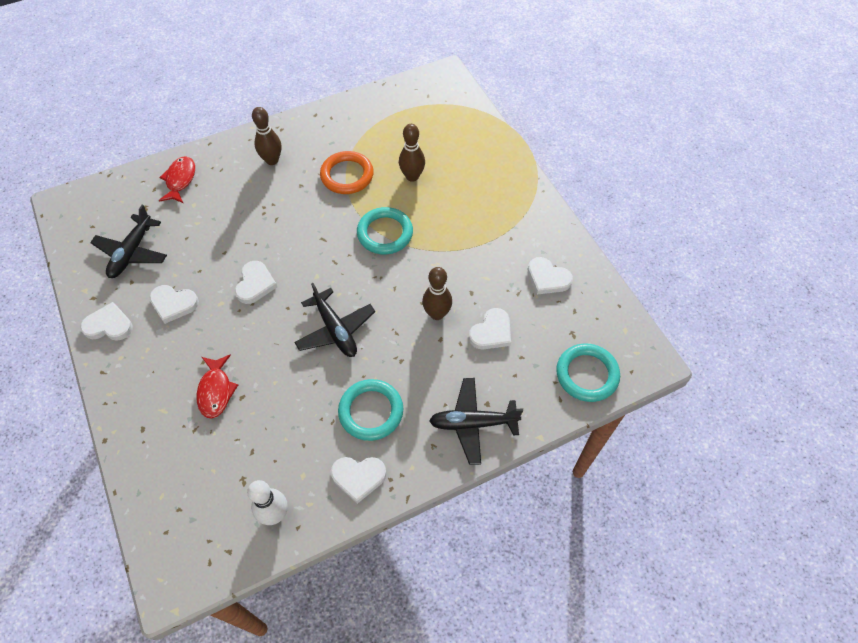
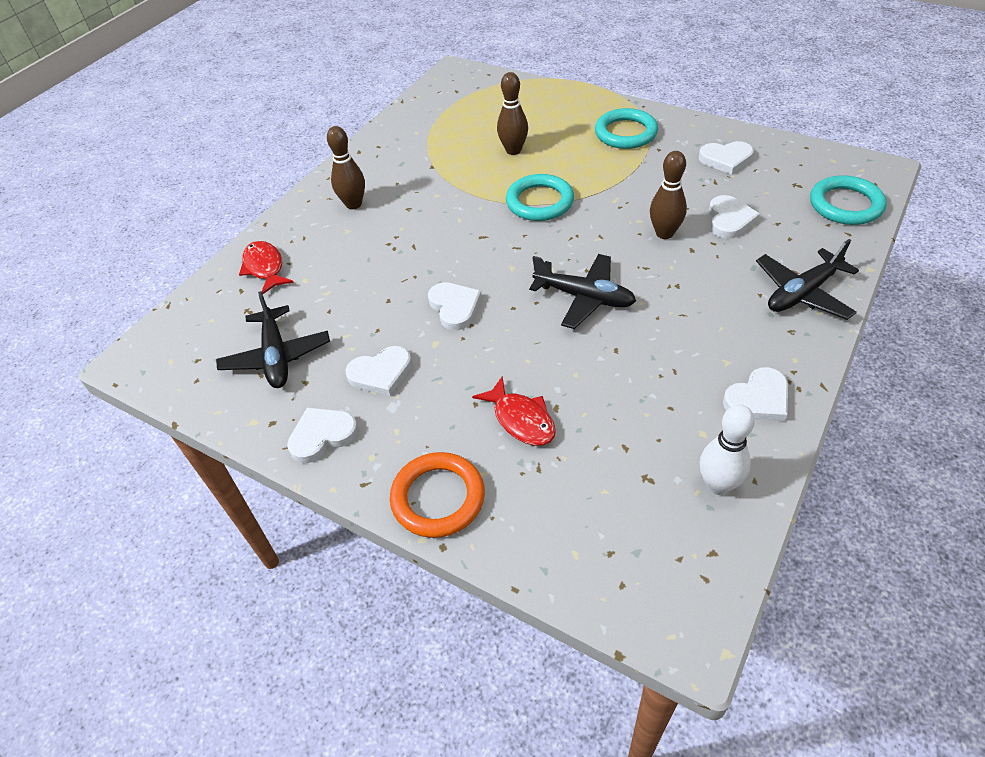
camera: 30 degrees left, 10 degrees down
(347, 175) = (448, 179): orange ring -> orange ring (438, 498)
(371, 411) = (701, 340): turquoise ring -> turquoise ring (625, 133)

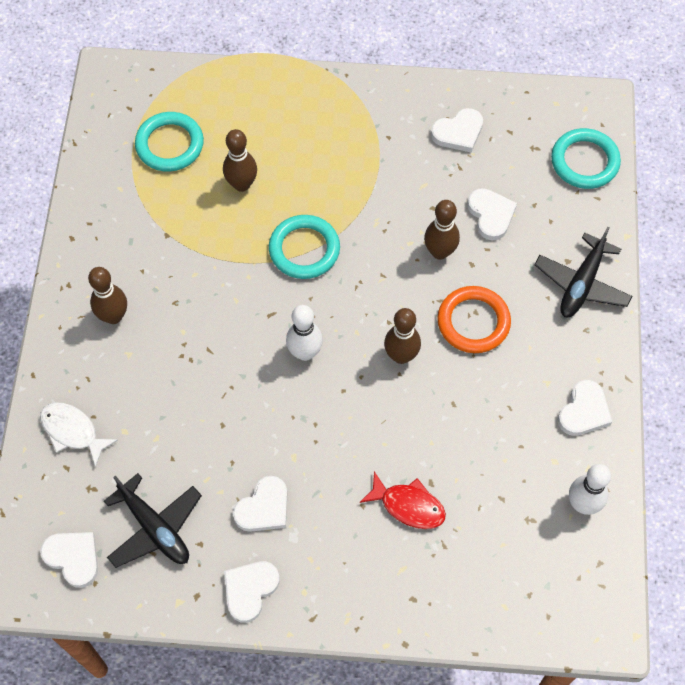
camera: 30 degrees left, 15 degrees up
(265, 268) = (73, 431): red fish -> white fish
(438, 498) = (379, 605): orange ring -> orange ring (473, 322)
(455, 307) = (290, 410): white heart -> white heart (73, 558)
(495, 270) = (305, 352): none -> white bowling pin
(584, 297) = (401, 355): black plane -> brown bowling pin
(625, 133) = (346, 123): turquoise ring -> turquoise ring (170, 144)

